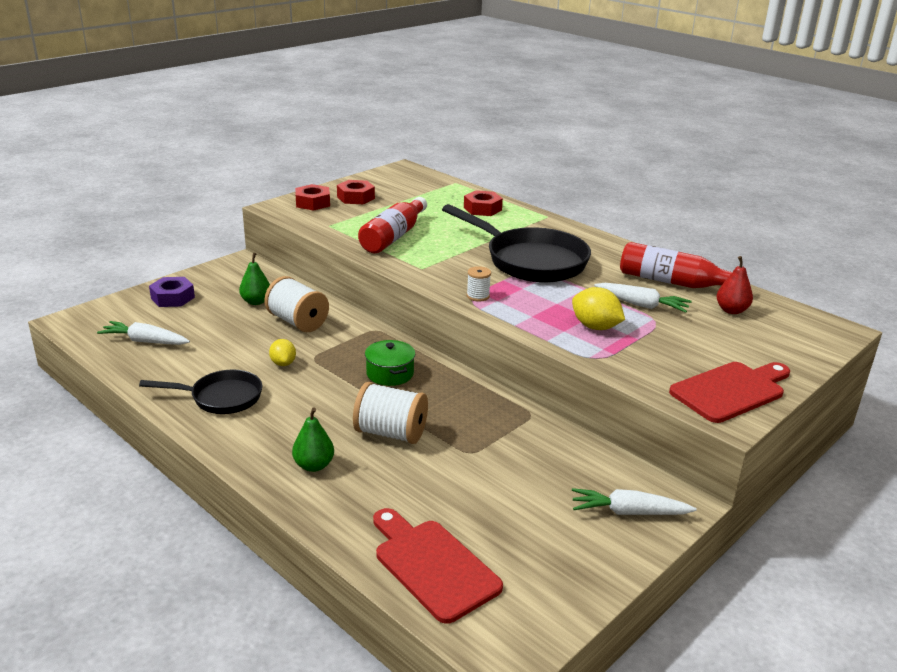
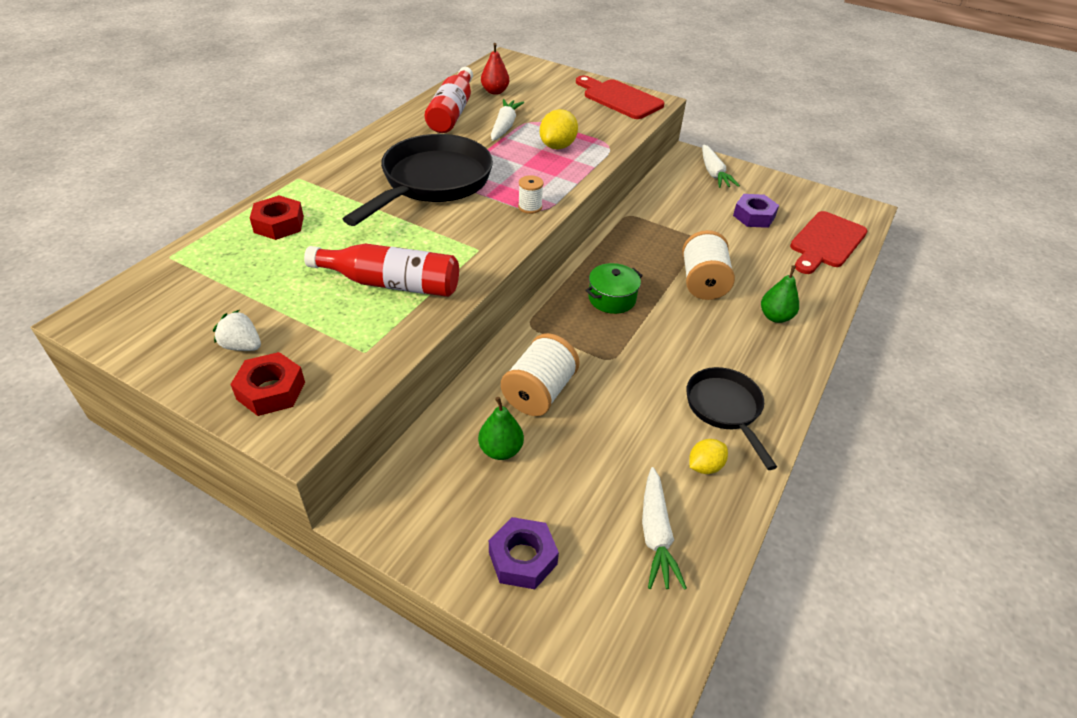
camera: 105 degrees left, 15 degrees up
(283, 363) = (635, 379): yellow lemon -> yellow lemon (704, 466)
(356, 197) = (242, 346): red nut -> white strawberry
(510, 515) = (754, 216): none -> purple nut

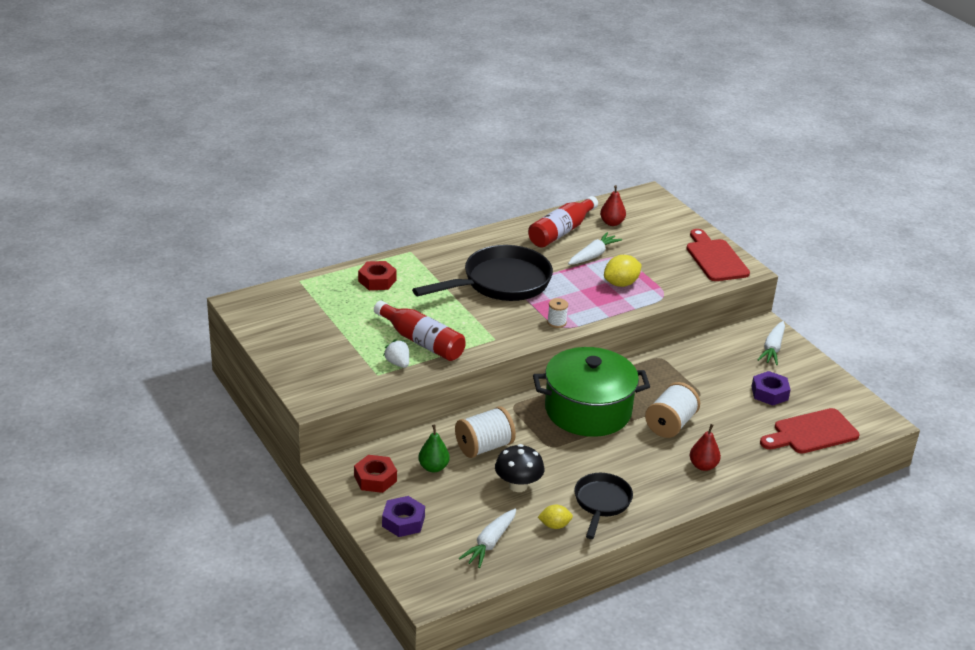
camera: 30 degrees right, 10 degrees down
(242, 346) = (311, 347): white strawberry -> white strawberry (398, 363)
(271, 391) = (313, 376): red nut -> red nut (375, 479)
(612, 298) = (588, 410): green pot -> green pot, size x2.22
(619, 429) = (518, 485): none -> black mushroom
(775, 317) = (703, 466): green pear -> red pear

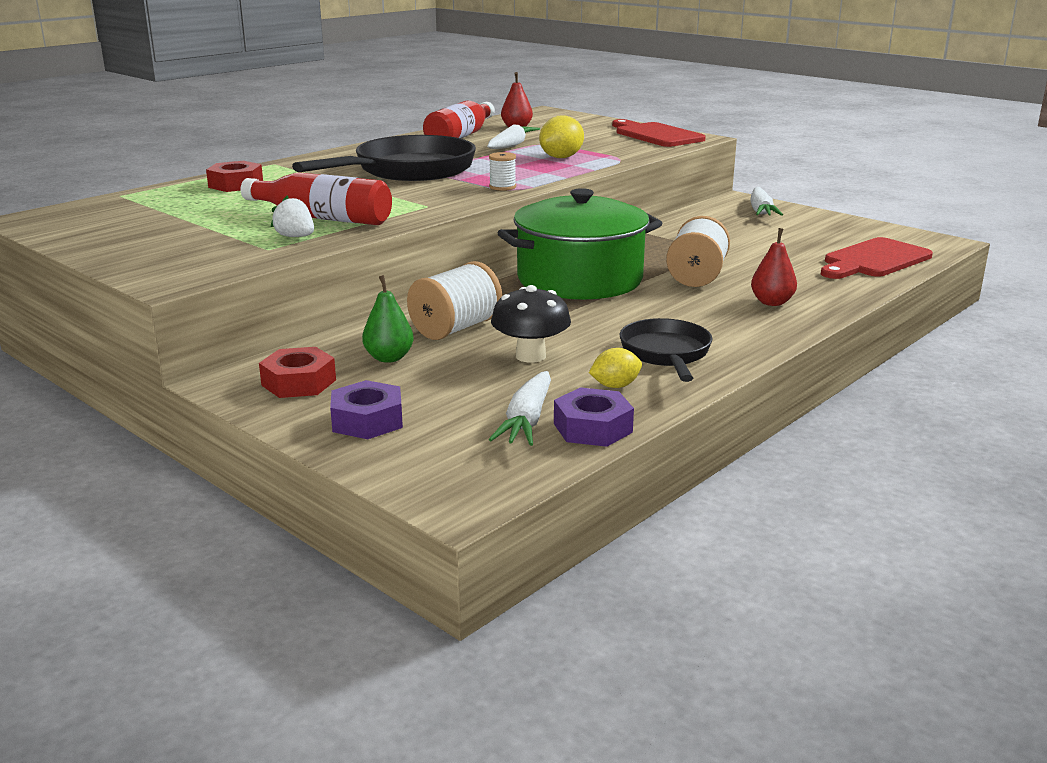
camera: 15 degrees left, 10 degrees down
(769, 393) = (792, 239): purple nut -> purple nut (592, 428)

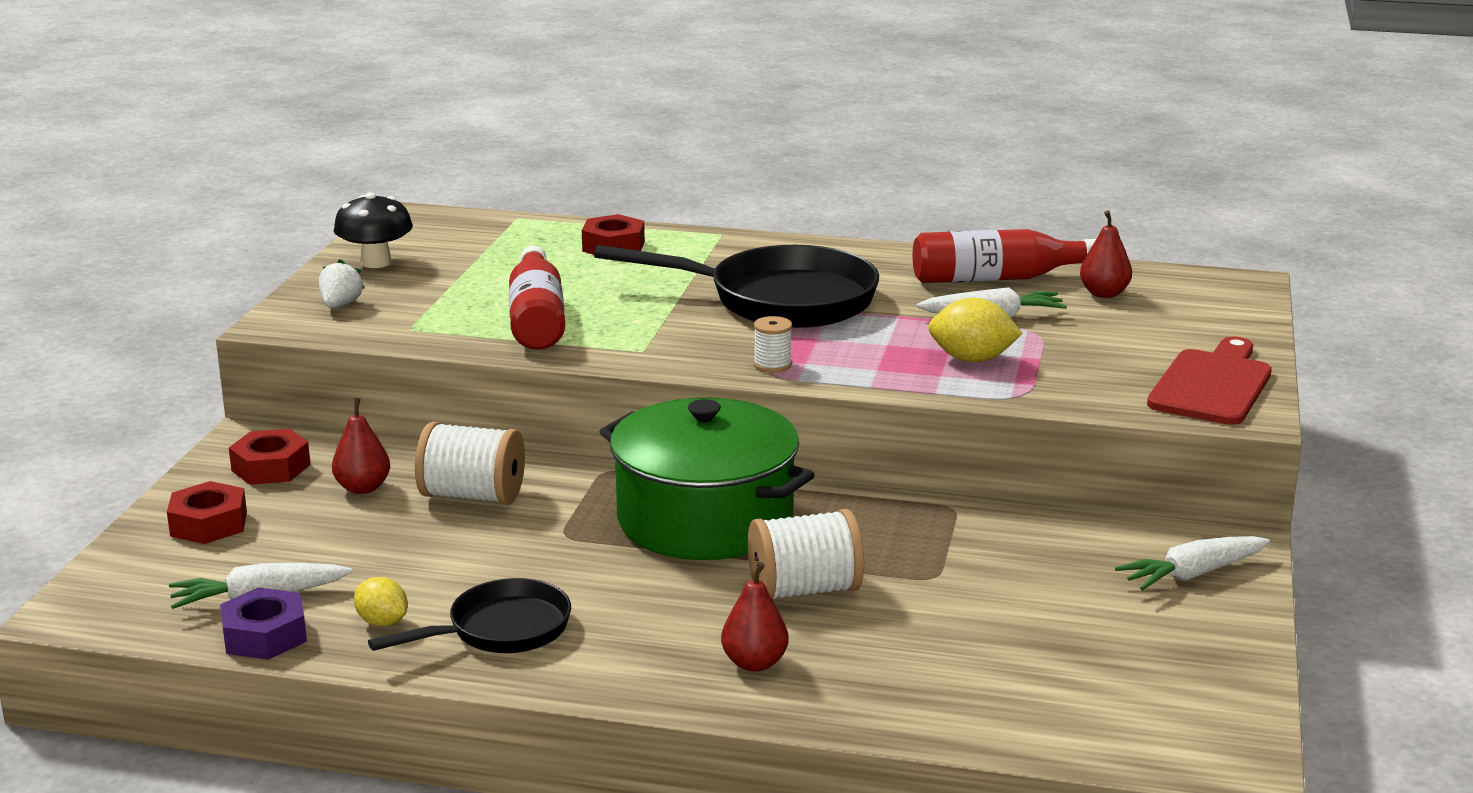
camera: 60 degrees right, 0 degrees up
(295, 237) = (458, 328): white strawberry -> white strawberry (340, 305)
(367, 420) = (208, 524): purple nut -> red nut
(389, 358) = (363, 488): green pear -> red pear
(530, 356) = (428, 556): black mushroom -> black mushroom (376, 262)
(873, 260) = (1047, 712): red cutting board -> none

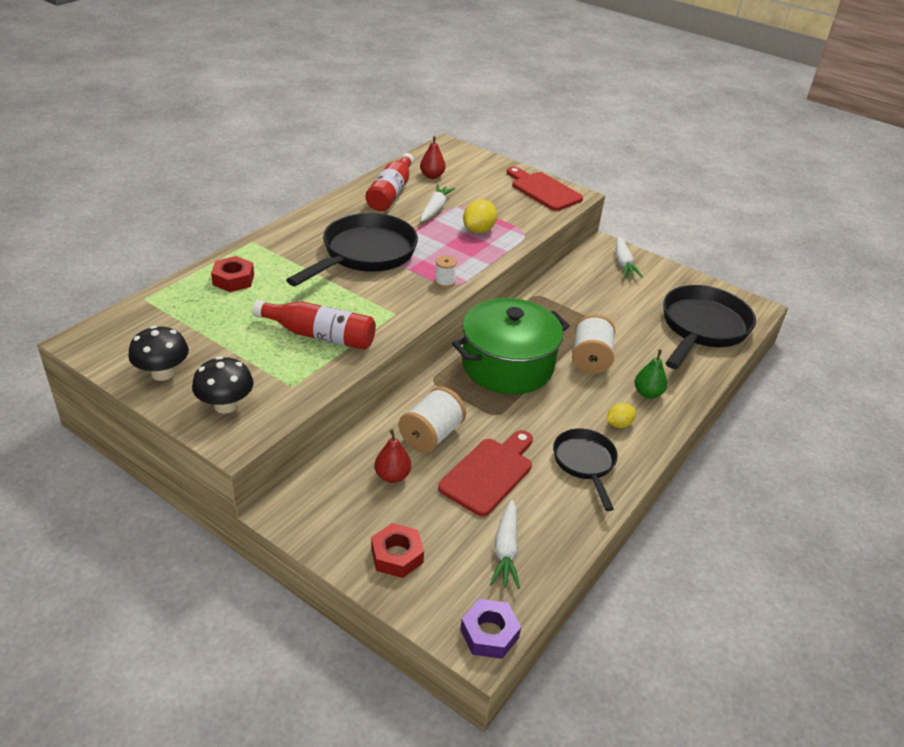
camera: 70 degrees left, 15 degrees up
(265, 636) = (551, 556): purple nut -> purple nut (489, 633)
(271, 467) = (335, 510): red nut -> none
(340, 305) = (225, 405): white strawberry -> black mushroom
(382, 622) = (557, 505): yellow lemon -> yellow lemon (619, 424)
(418, 555) = (489, 473): none -> red cutting board
(754, 663) = (647, 393): red pear -> green pear
(1055, 698) = (702, 328): none -> black pan

